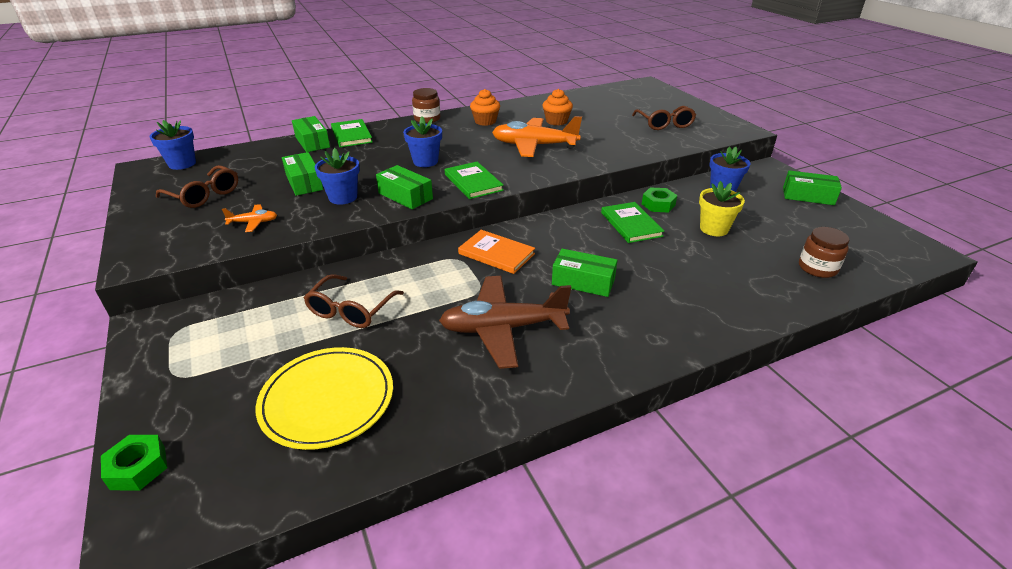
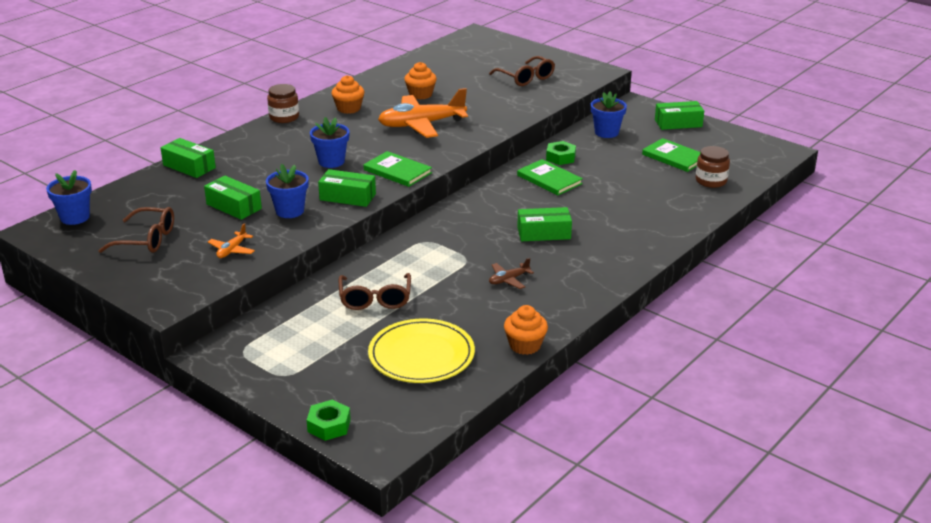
camera: 25 degrees left, 5 degrees down
(253, 222) = (232, 250): orange plane -> orange plane turned 150 degrees clockwise
(351, 135) = (223, 151): green book -> green book (674, 157)
(450, 429) = (525, 345): none -> orange cupcake
(496, 254) = (455, 229): orange book -> none
(502, 328) = (508, 280): brown plane -> brown plane, size x0.45
(714, 229) = (618, 168): yellow flower pot -> none

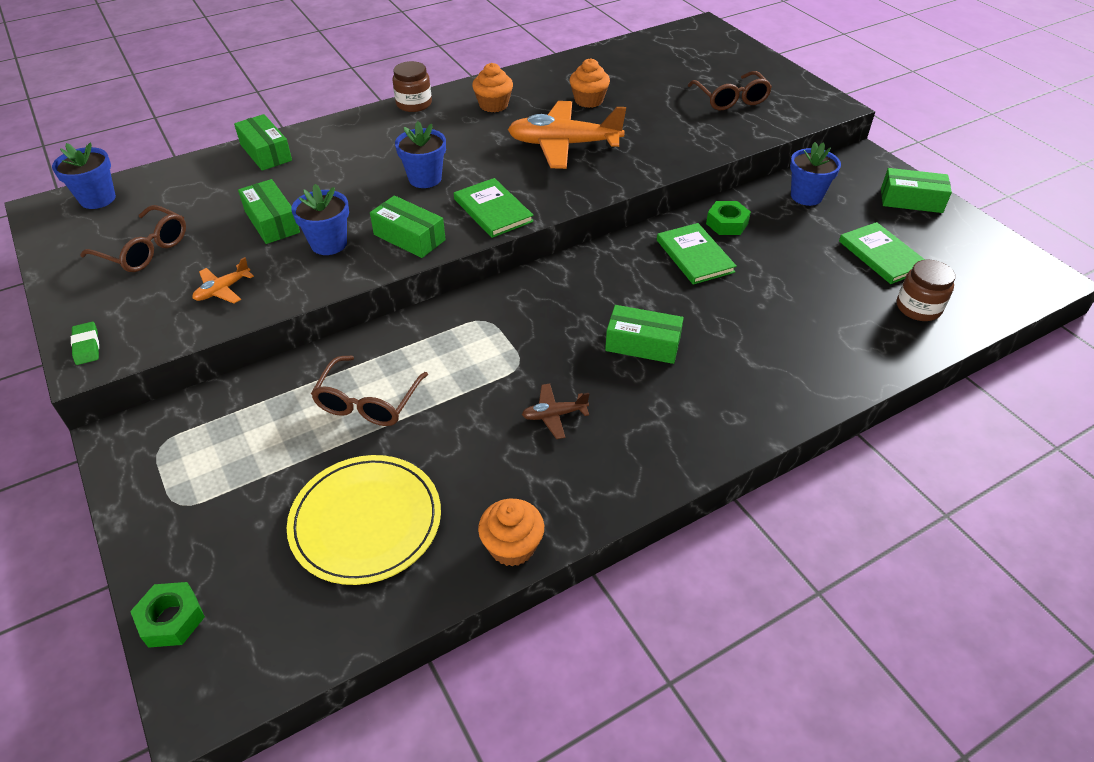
camera: 20 degrees right, 15 degrees up
(156, 298) = (86, 346): none -> green eraser

